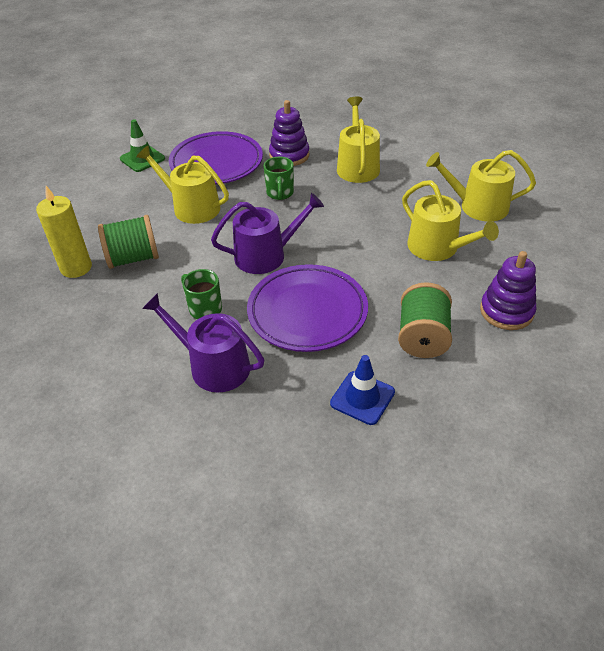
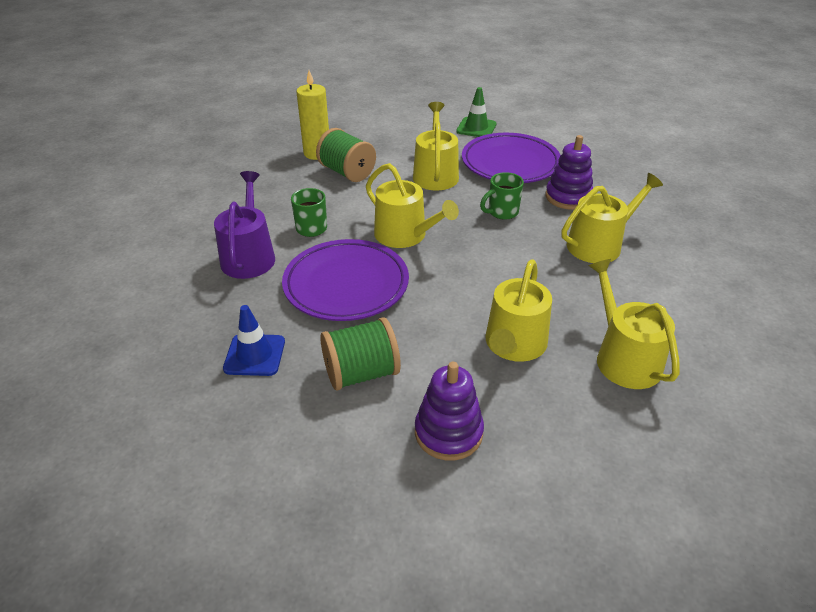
camera: 60 degrees right, 5 degrees down
(266, 255) = (405, 235): purple watering can -> yellow watering can

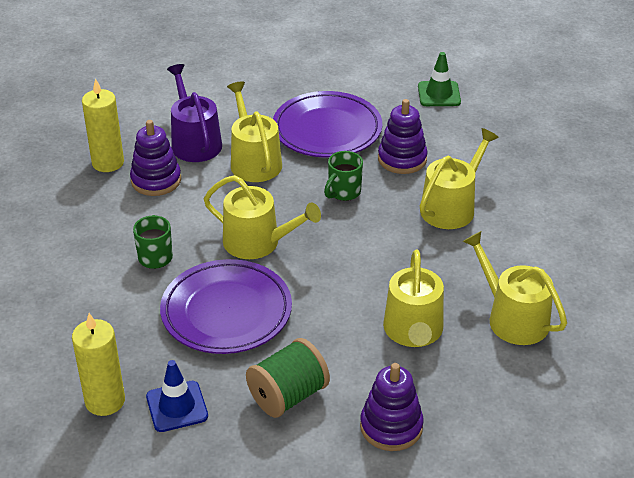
camera: 20 degrees left, 0 degrees up
(197, 333) = (105, 401): none -> yellow candle
(249, 256) = (107, 306): purple watering can -> purple watering can (194, 142)
(347, 172) = (156, 180): green spool -> purple stacking toy
(476, 128) = (270, 90): green traffic cone -> green traffic cone (439, 94)

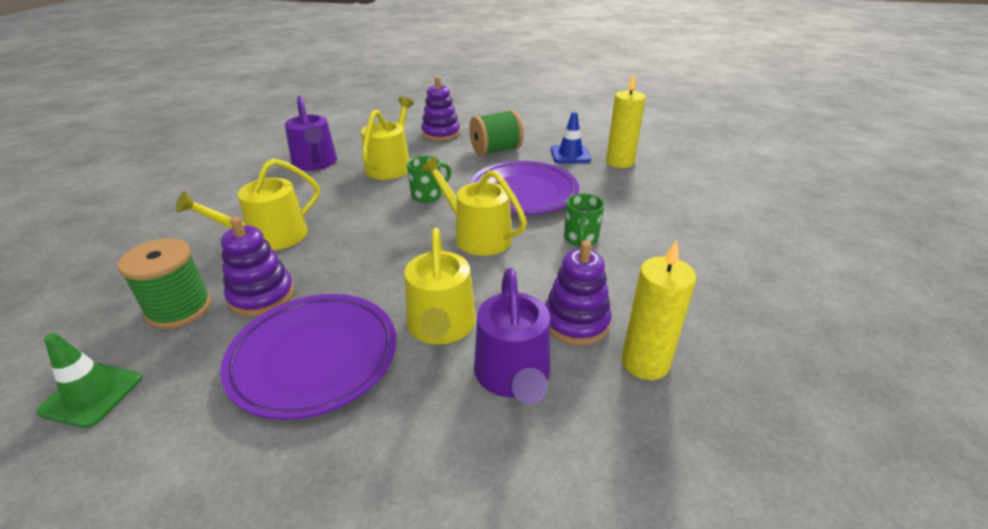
camera: 165 degrees left, 5 degrees down
(343, 192) = (361, 268): green mug -> green mug (428, 195)
(451, 141) = (179, 309): none -> green spool
(512, 318) = (315, 163): yellow watering can -> purple watering can

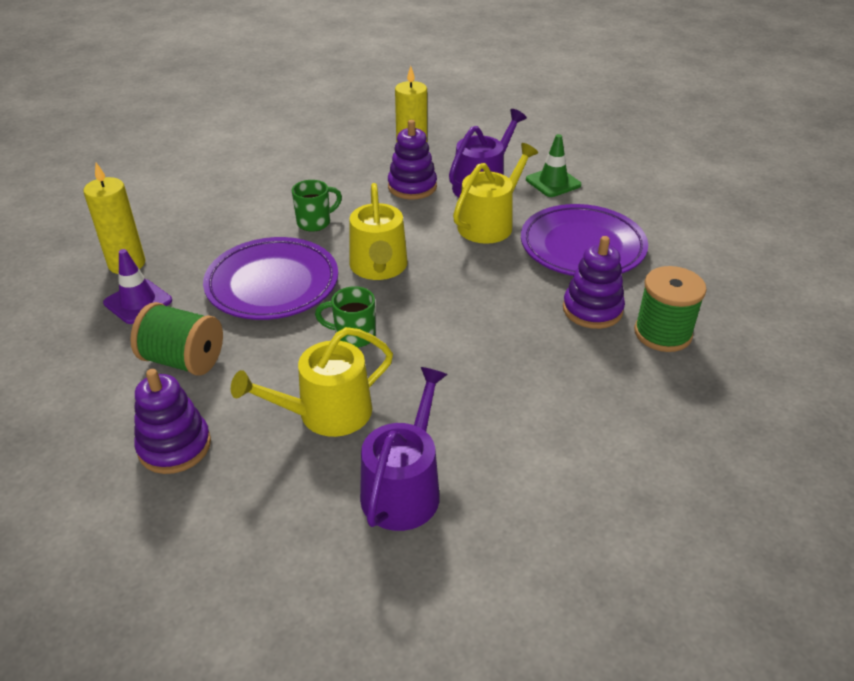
camera: 135 degrees left, 5 degrees up
(92, 394) = (733, 297): green traffic cone -> green traffic cone (553, 182)
(270, 237) = (550, 373): yellow watering can -> none
(570, 154) = (138, 302): blue traffic cone -> purple traffic cone

